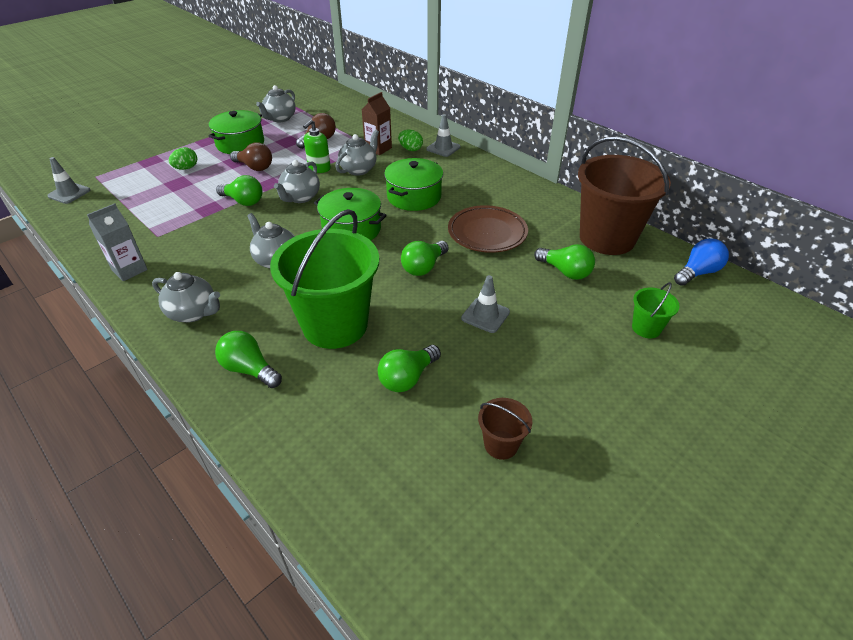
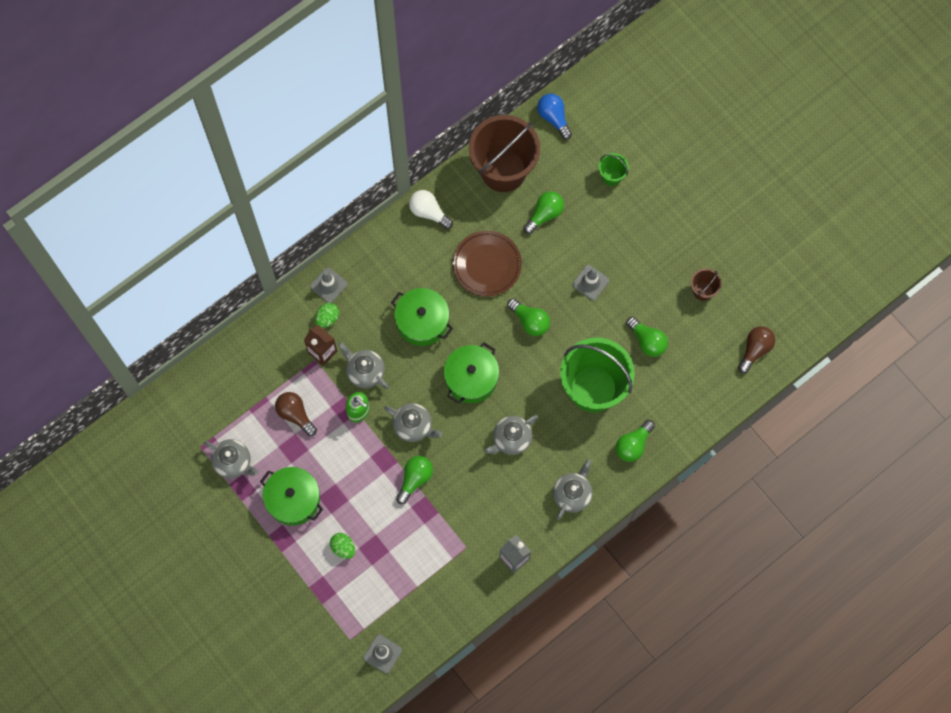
camera: 85 degrees left, 30 degrees up
(254, 167) = (349, 477): brown light bulb -> brown light bulb (755, 350)
(535, 194) = (429, 212): none -> white light bulb

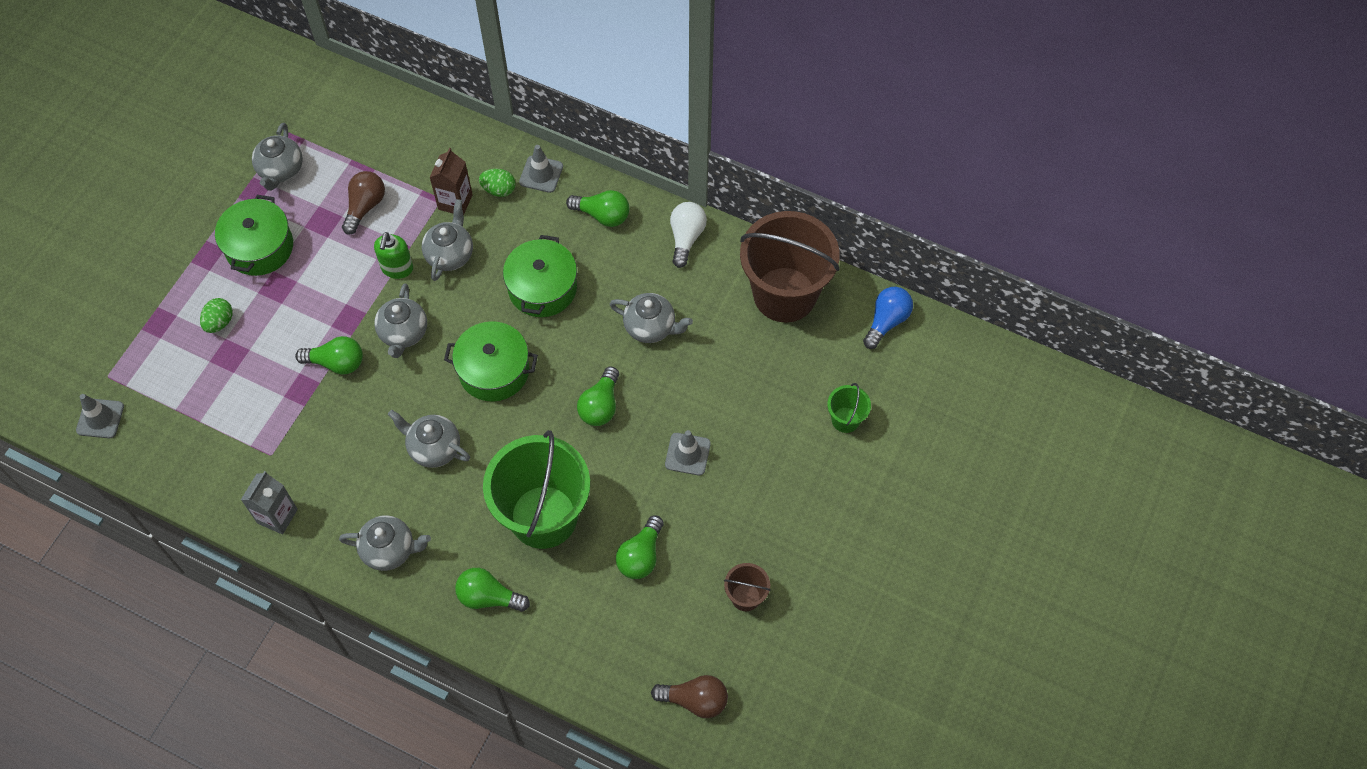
camera: 65 degrees right, 10 degrees down
(487, 265) = (651, 327): brown plate -> grey teapot
(544, 214) = (751, 364): green light bulb -> green light bulb (602, 215)

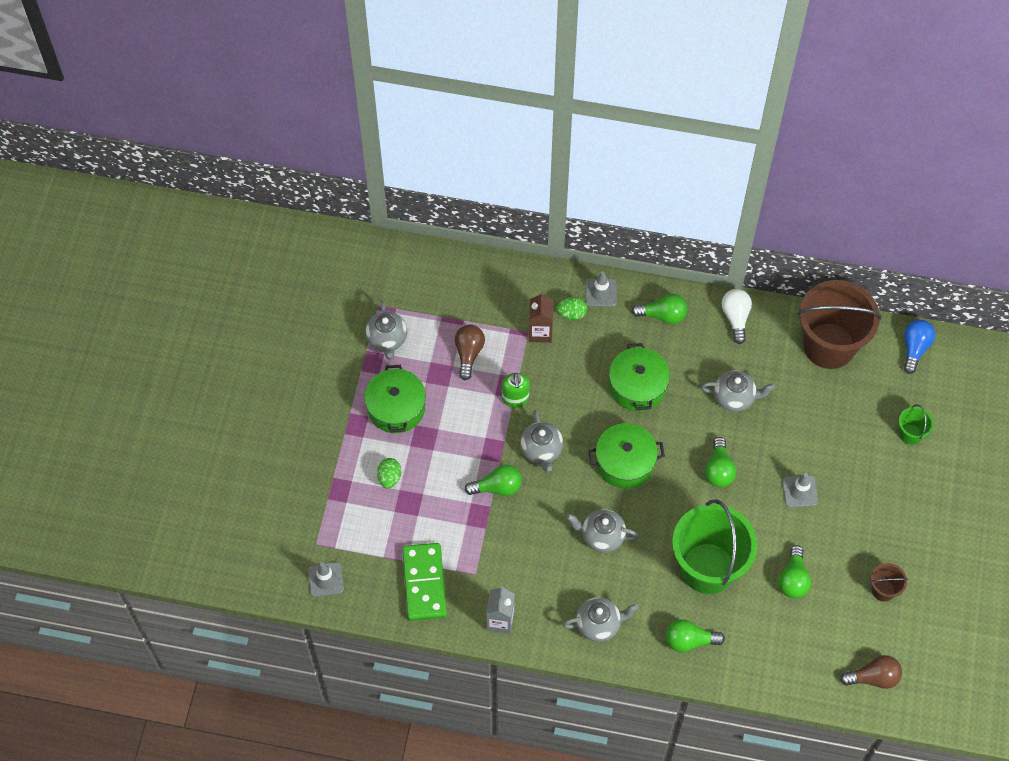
camera: 15 degrees left, 0 degrees up
(208, 450) = (424, 583): none -> green domino
(450, 254) = (553, 377): grey teapot -> none

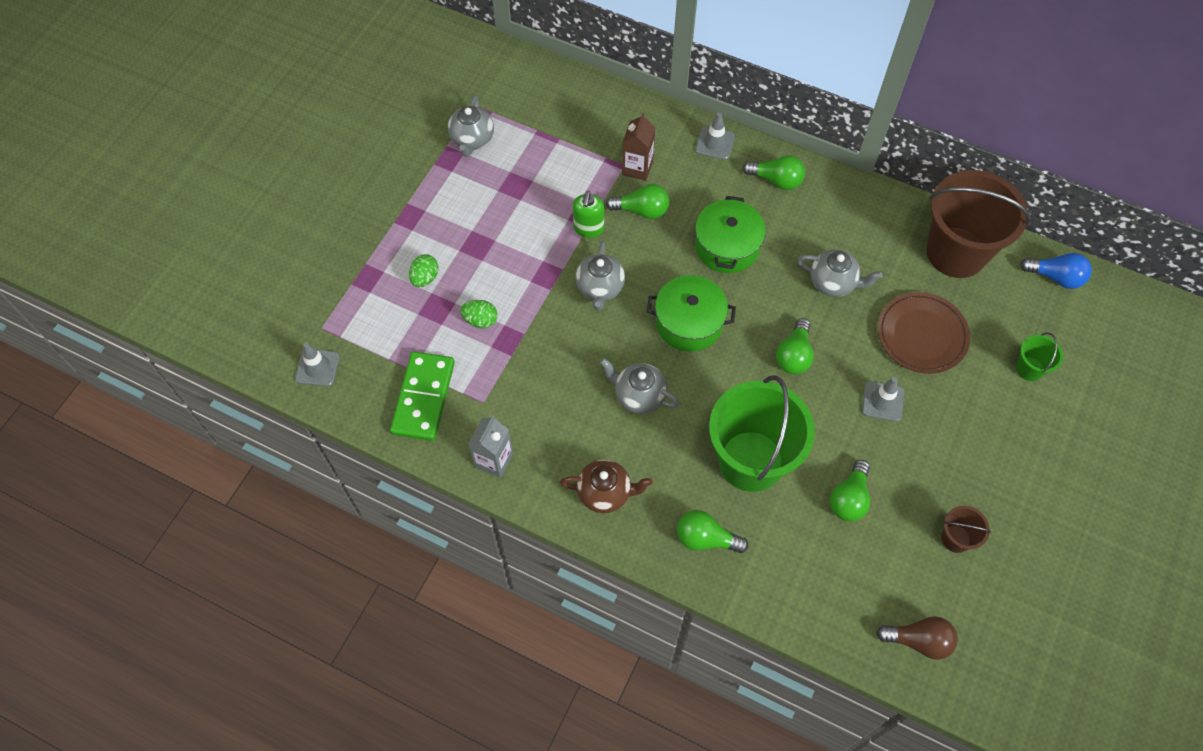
camera: 15 degrees right, 0 degrees up
(396, 408) = (458, 209): green pot -> none
(469, 353) = (553, 172): brown light bulb -> none
(497, 487) = (539, 315): green light bulb -> green light bulb (642, 210)
(571, 314) = (677, 157): green egg -> green egg (480, 320)
(599, 624) = (605, 493): grey teapot -> brown teapot
(735, 318) = (857, 200): white light bulb -> none
(818, 426) = (921, 335): none -> brown plate
(914, 348) = (1055, 277): blue light bulb -> blue light bulb turned 75 degrees clockwise

